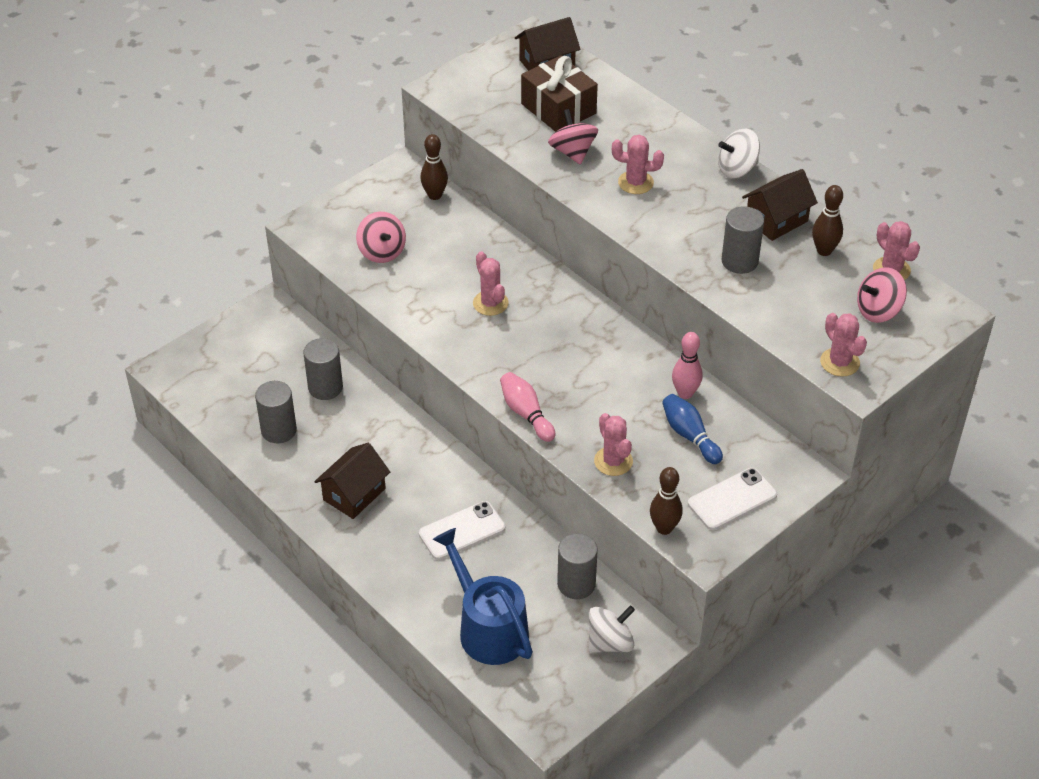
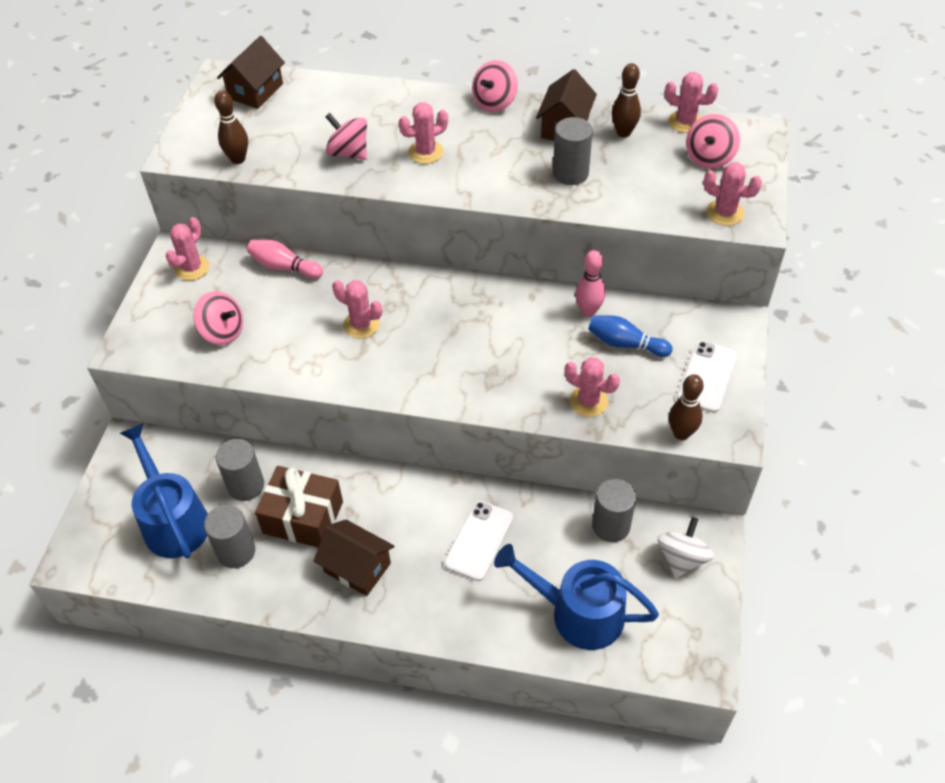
camera: 35 degrees left, 5 degrees up
(254, 382) = (173, 521): none -> blue watering can
(354, 494) = (357, 567): brown house -> brown house turned 60 degrees counterclockwise
(402, 190) = (192, 268): none -> pink cactus
(435, 195) = (227, 258): brown bowling pin -> brown bowling pin (238, 159)
(526, 413) = (480, 403): pink bowling pin -> pink bowling pin (284, 267)
(558, 109) = (301, 123): brown gift -> brown gift (303, 517)
(737, 169) = (494, 102): white spinning top -> pink spinning top

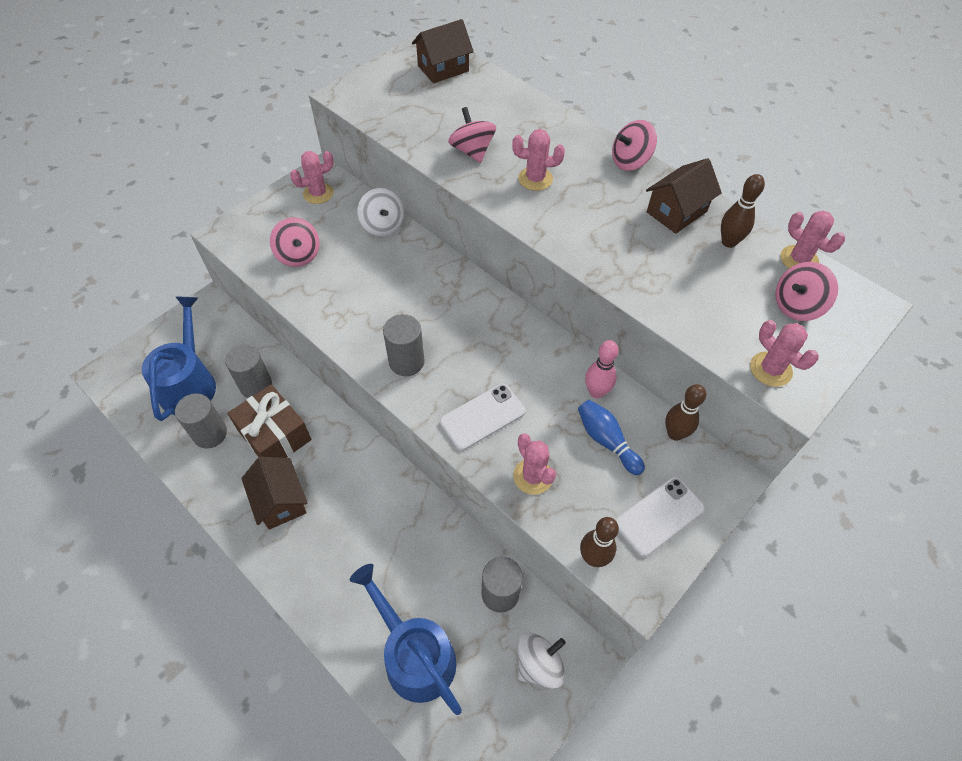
camera: 30 degrees right, 5 degrees up
(238, 159) = (384, 118): brown bowling pin -> brown bowling pin (675, 433)
(284, 267) = (383, 225): pink bowling pin -> white spinning top
(361, 325) = (402, 303): pink cactus -> none
(479, 540) = (385, 537): white phone -> white phone (482, 417)
(570, 173) = (647, 257): grey cylinder -> grey cylinder (406, 362)

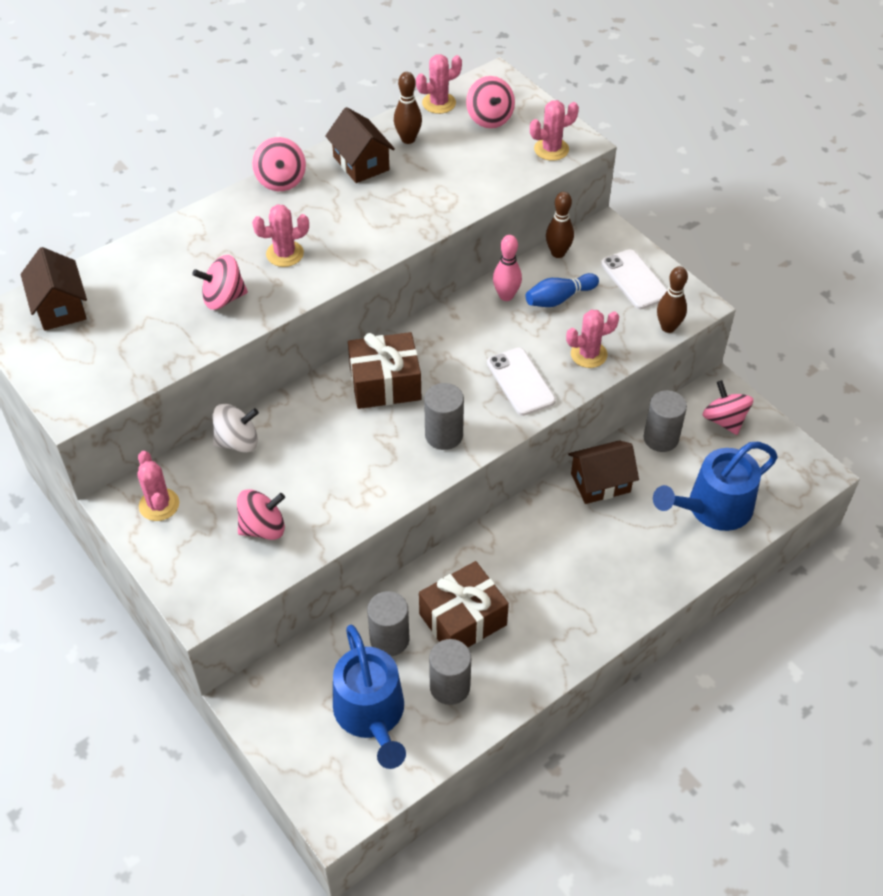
camera: 80 degrees left, 5 degrees down
(189, 383) = (371, 714): blue watering can -> blue watering can turned 120 degrees counterclockwise
(280, 501) = (546, 614): brown house -> brown house (600, 483)
(461, 310) = (385, 383): none -> brown gift
(535, 179) = (285, 254): pink cactus -> pink cactus turned 60 degrees clockwise
(539, 664) = (724, 420): white spinning top -> pink spinning top

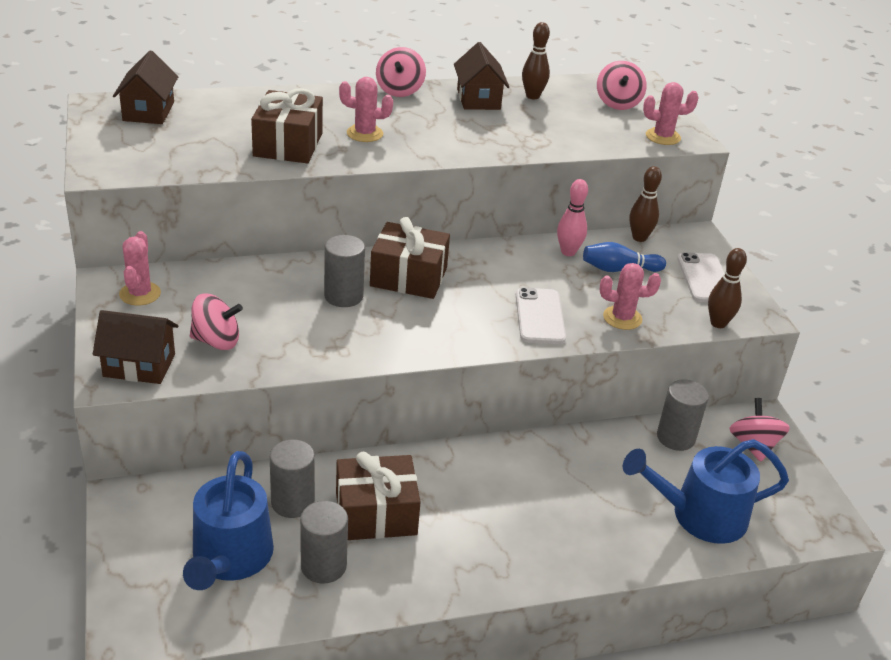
camera: 20 degrees right, 15 degrees down
(223, 298) = (288, 145): pink spinning top -> brown gift
(238, 442) = (244, 274): white spinning top -> none
(439, 103) = (577, 83): pink cactus -> none
(444, 435) = (436, 331): grey cylinder -> grey cylinder (343, 296)
(600, 483) = (590, 452): brown house -> brown house (139, 365)

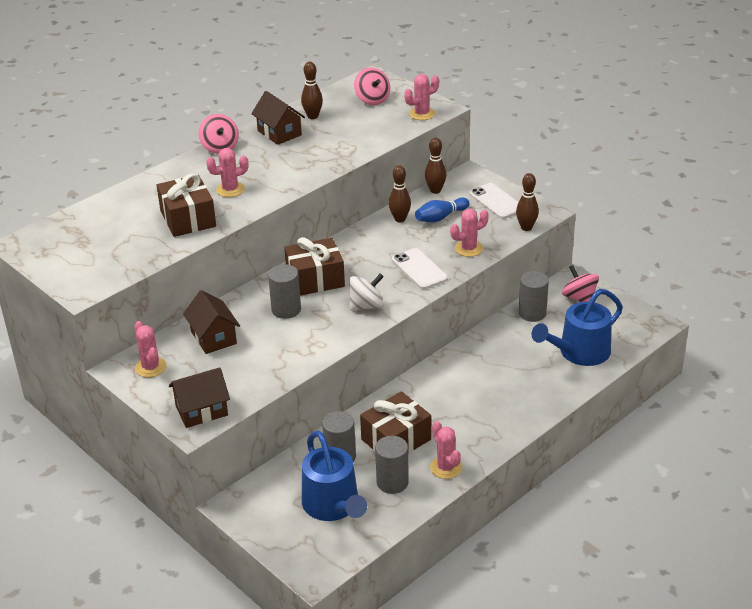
camera: 25 degrees left, 0 degrees up
(148, 111) = (62, 234): brown house -> brown house (213, 337)
(216, 341) = (234, 374): pink spinning top -> none
(404, 581) = (446, 467): none -> pink cactus
(438, 331) = (366, 306): none -> white spinning top
(568, 252) = (400, 219): pink bowling pin -> brown bowling pin

